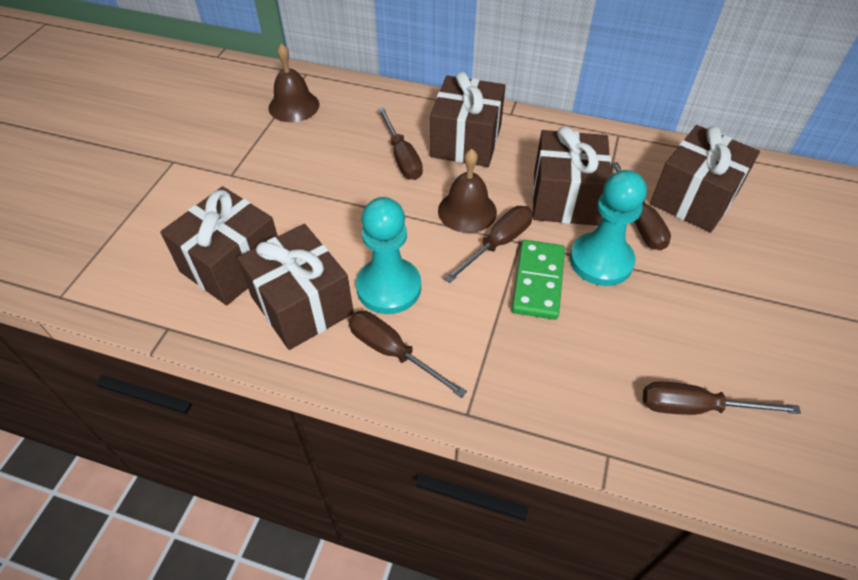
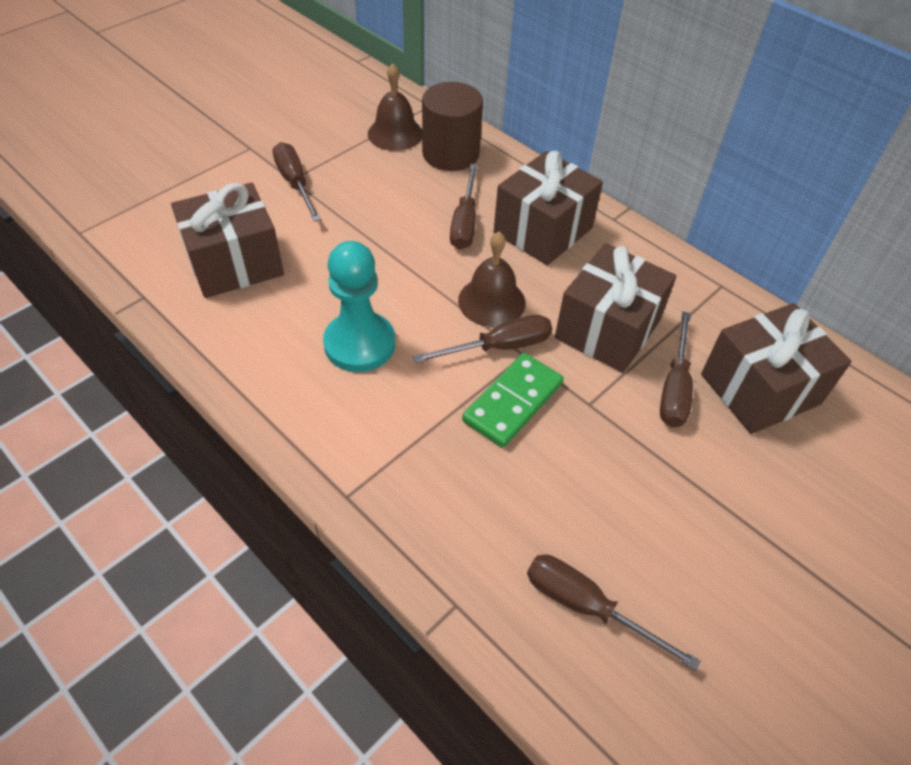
camera: 25 degrees right, 0 degrees up
(302, 305) = (269, 326): brown gift -> none
(351, 107) = (450, 154): none -> brown cylinder
(392, 352) = (319, 406): brown screwdriver -> brown screwdriver (295, 183)
(601, 261) = (597, 410): turquoise pawn -> none

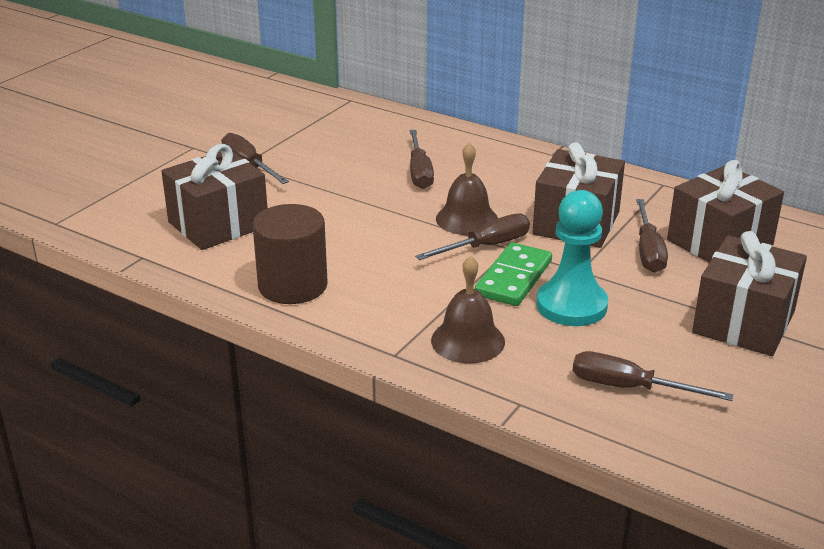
camera: 10 degrees left, 20 degrees down
(359, 344) = (360, 260): turquoise pawn -> turquoise pawn (571, 305)
(395, 133) = (327, 122): brown bell -> brown bell (468, 341)
(450, 154) = (385, 129): brown cylinder -> brown cylinder (292, 285)
(543, 230) = (492, 169): brown gift -> brown gift (743, 322)

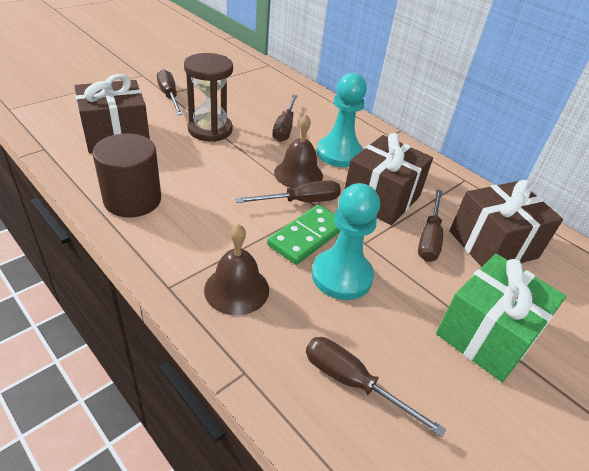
camera: 10 degrees right, 10 degrees up
(329, 194) = (210, 130): none -> brown hourglass
(502, 187) = (339, 154): none -> turquoise pawn
(743, 322) = (487, 334): brown gift -> green gift

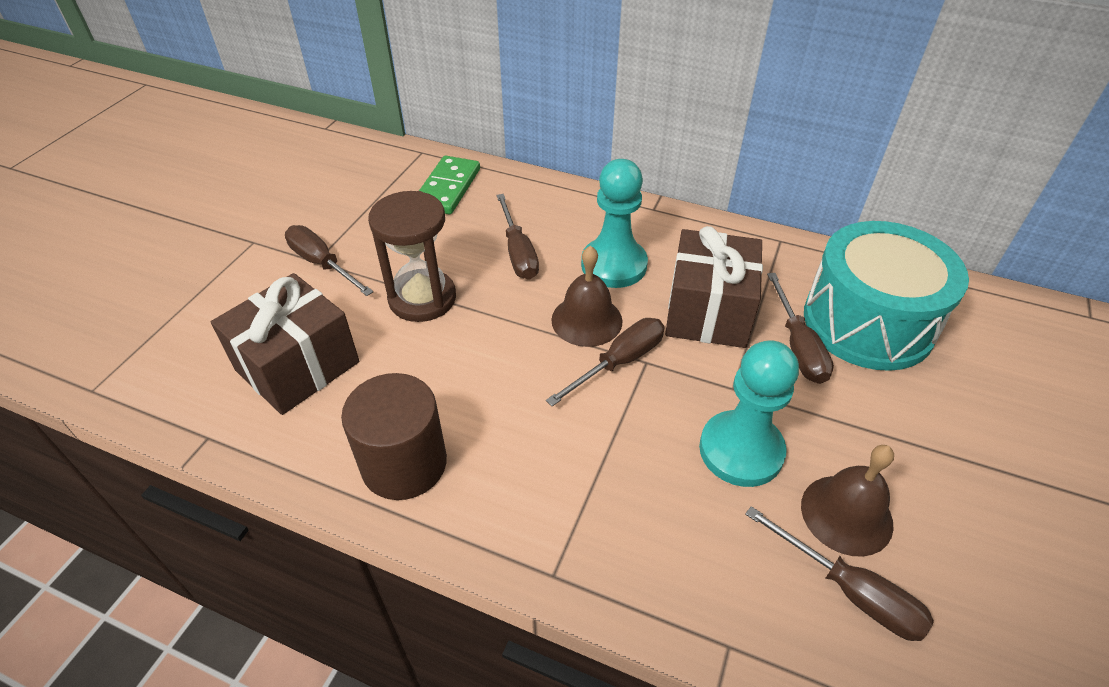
camera: 20 degrees left, 5 degrees up
(237, 289) = (637, 534): brown bell -> brown bell (846, 514)
(307, 236) = (663, 412): green domino -> green domino (447, 188)
(353, 382) = (850, 591): brown screwdriver -> brown screwdriver turned 150 degrees counterclockwise
(487, 334) = (938, 450): green gift -> none
(493, 244) = (868, 322): brown gift -> turquoise drum

